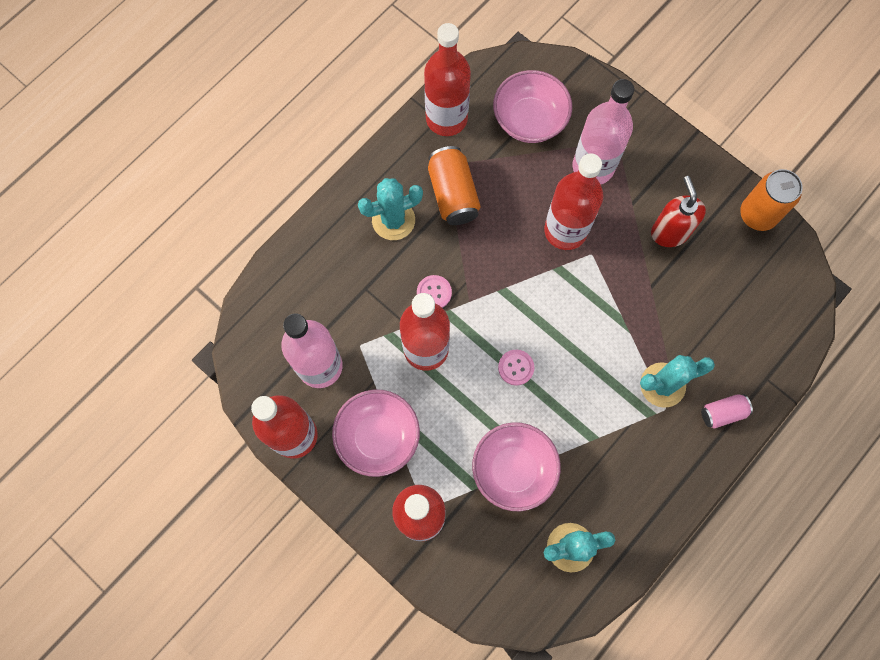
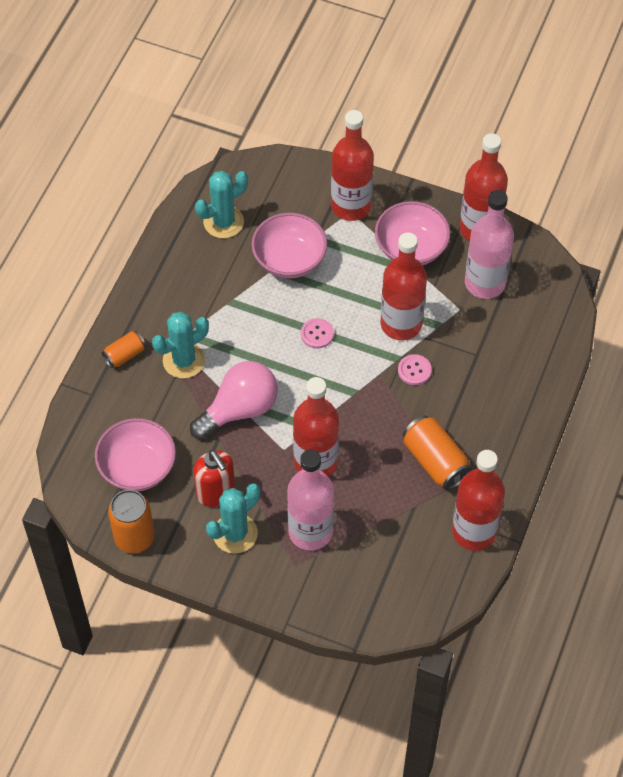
camera: 160 degrees right, 15 degrees down
(393, 220) = (480, 419): turquoise cactus -> turquoise cactus (235, 533)
(529, 120) = (391, 557): pink bowl -> pink bowl (137, 468)
(621, 310) = (239, 409): none -> pink light bulb
(722, 413) = (124, 355): pink can -> orange can

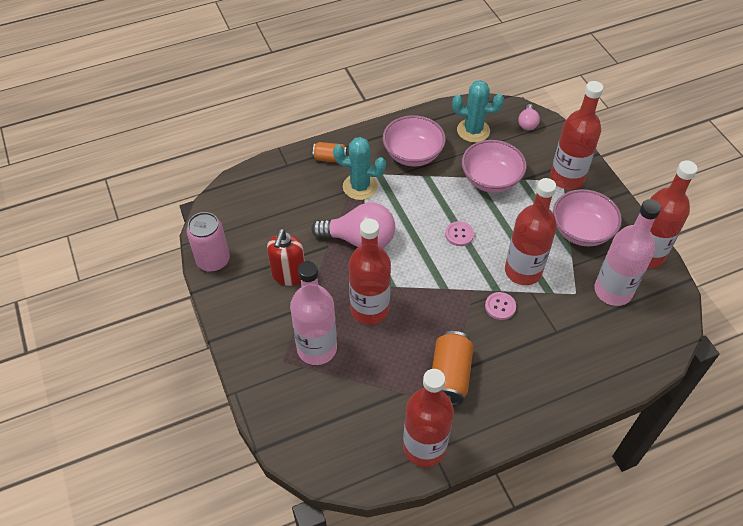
camera: 45 degrees right, 5 degrees down
(134, 537) = (213, 260): orange can -> pink can
(137, 468) = (262, 224): pink bowl -> pink bowl (413, 154)
(235, 533) = (271, 309): turquoise cactus -> none
(263, 176) = (527, 123): none -> pink light bulb

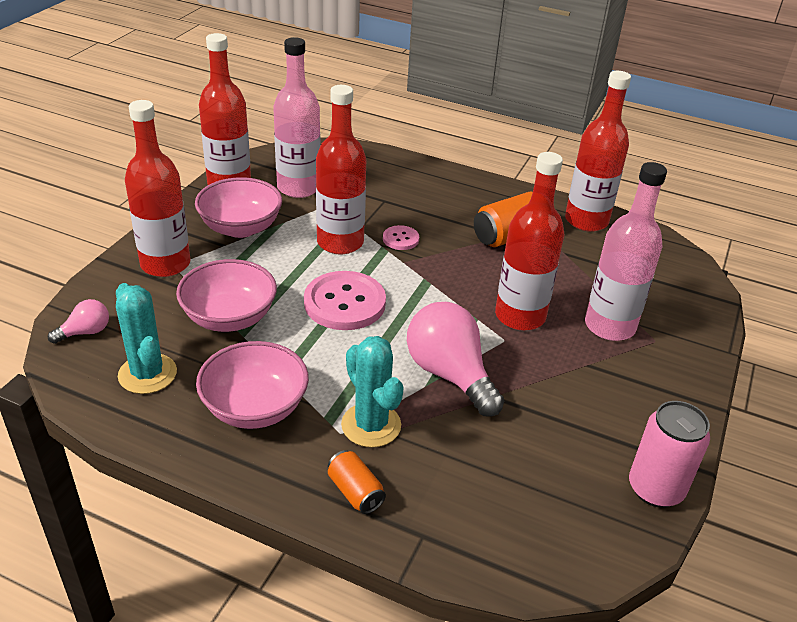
camera: 135 degrees left, 15 degrees down
(288, 275) = (572, 402): red soap dispenser -> none
(459, 234) = (344, 303): pink button -> pink button, size x2.02

